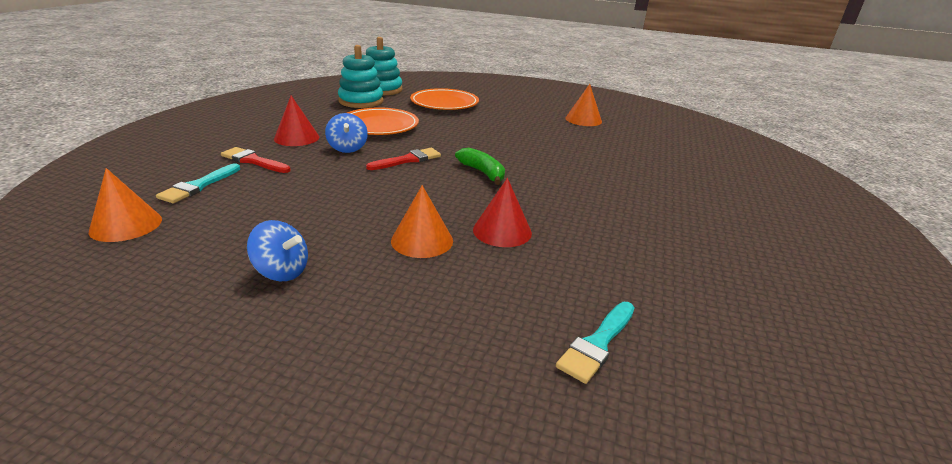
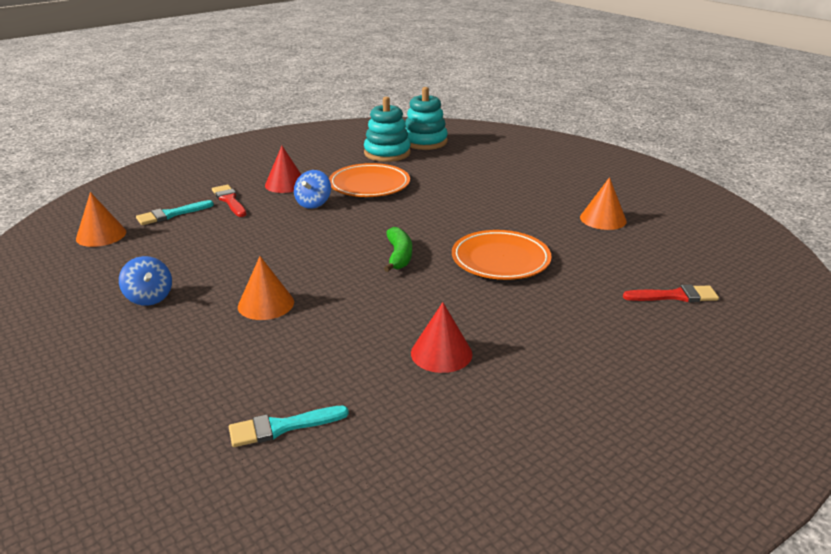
camera: 35 degrees right, 0 degrees up
(408, 160) = (349, 227): red brush -> red brush (675, 296)
(444, 103) = (468, 169): orange plate -> orange plate (500, 259)
(502, 231) = (338, 316): red cone -> red cone (441, 353)

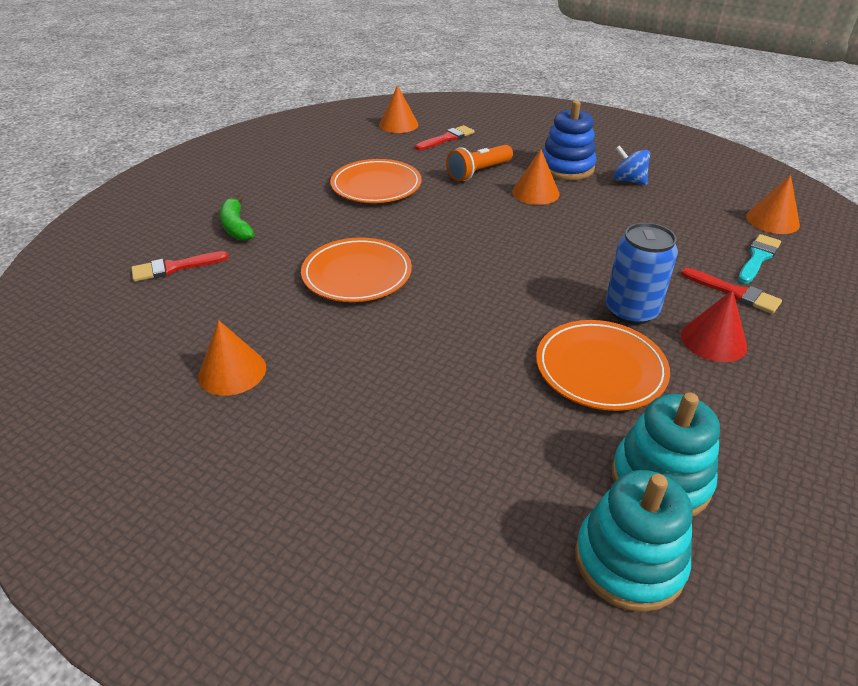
camera: 160 degrees right, 10 degrees up
(187, 330) = (566, 168): none -> blue stacking toy
(282, 427) = (447, 138): turquoise brush -> red brush
(299, 346) = (478, 172): none -> orange flashlight
(313, 203) = (631, 311): blue spinning top -> blue can
(334, 492) = (398, 124): none -> orange cone
(399, 256) = (464, 257): green banana -> green banana (236, 227)
(441, 353) = (376, 186): red cone -> orange plate

